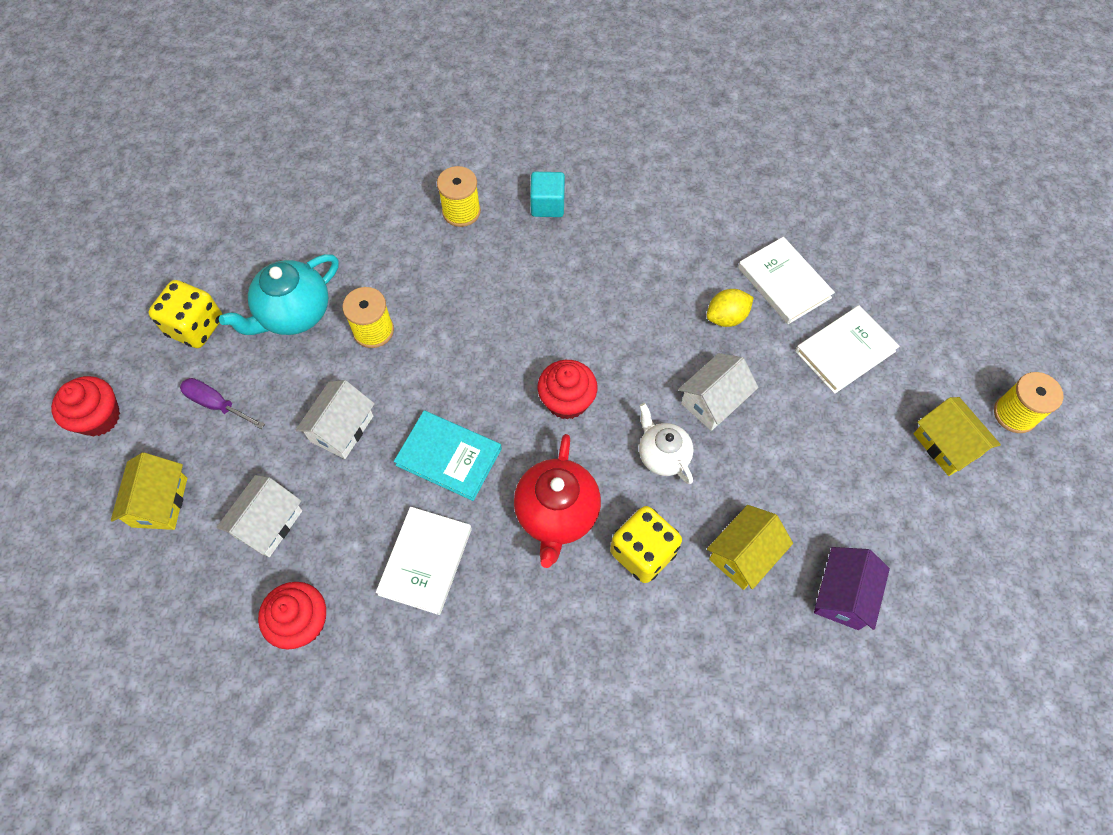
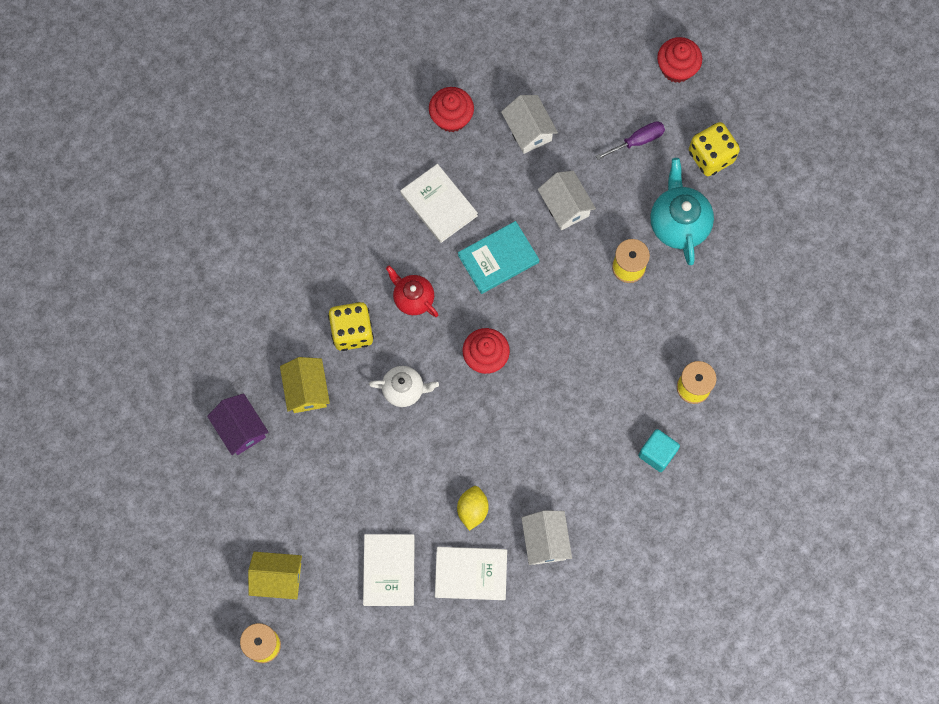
camera: 125 degrees right, 10 degrees up
(159, 502) = (587, 77): yellow house -> none
(556, 514) = (413, 298): red teapot -> red teapot, size x0.65
(713, 401) = (417, 451): white house -> white house (545, 541)

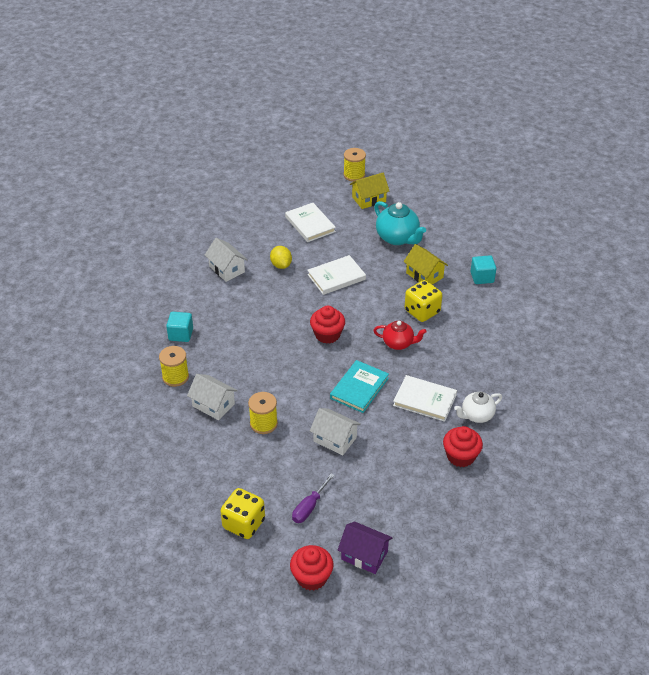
camera: 150 degrees right, 30 degrees down
(240, 347) = (482, 277): none -> turquoise cube
(240, 429) = (446, 245): purple house -> purple house (364, 555)
(404, 390) = (366, 299): white teapot -> white teapot (476, 415)
(471, 574) = (262, 240): white book -> white book (336, 277)
(528, 130) = (398, 475): white house -> white house (213, 405)
(678, 223) = (243, 466): turquoise teapot -> turquoise teapot (397, 238)

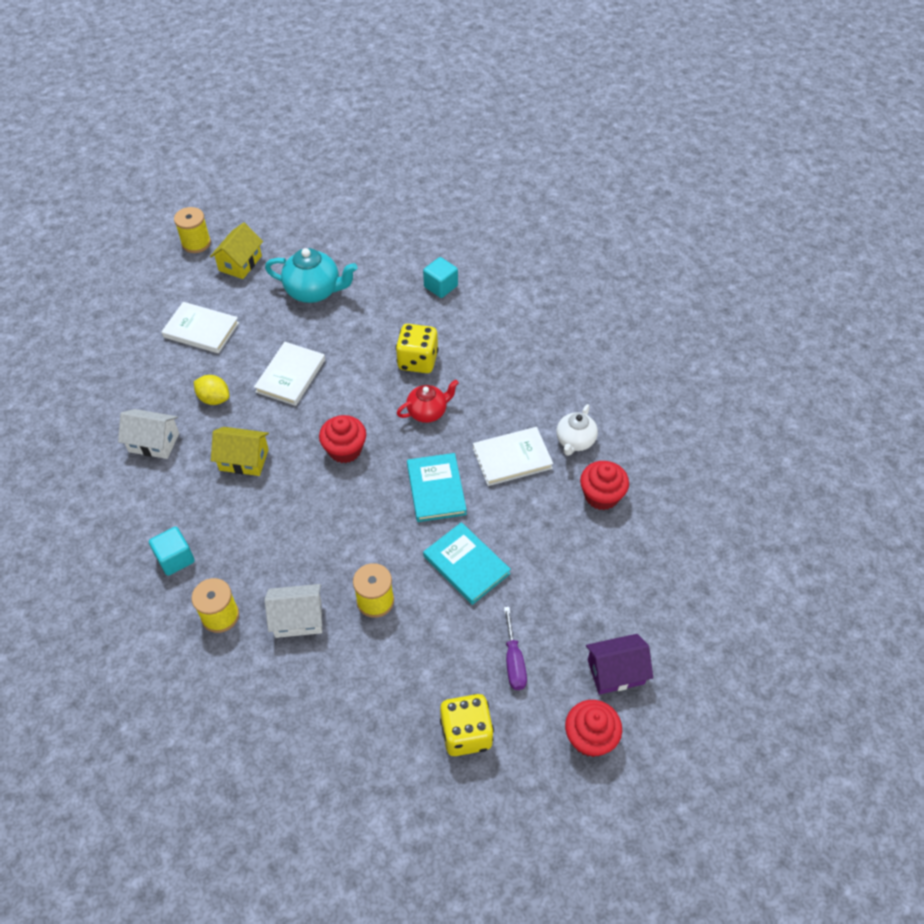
camera: 40 degrees left, 10 degrees up
(335, 439) = (466, 565): white house -> turquoise book
(424, 275) = (382, 318): yellow house -> yellow house (244, 460)

